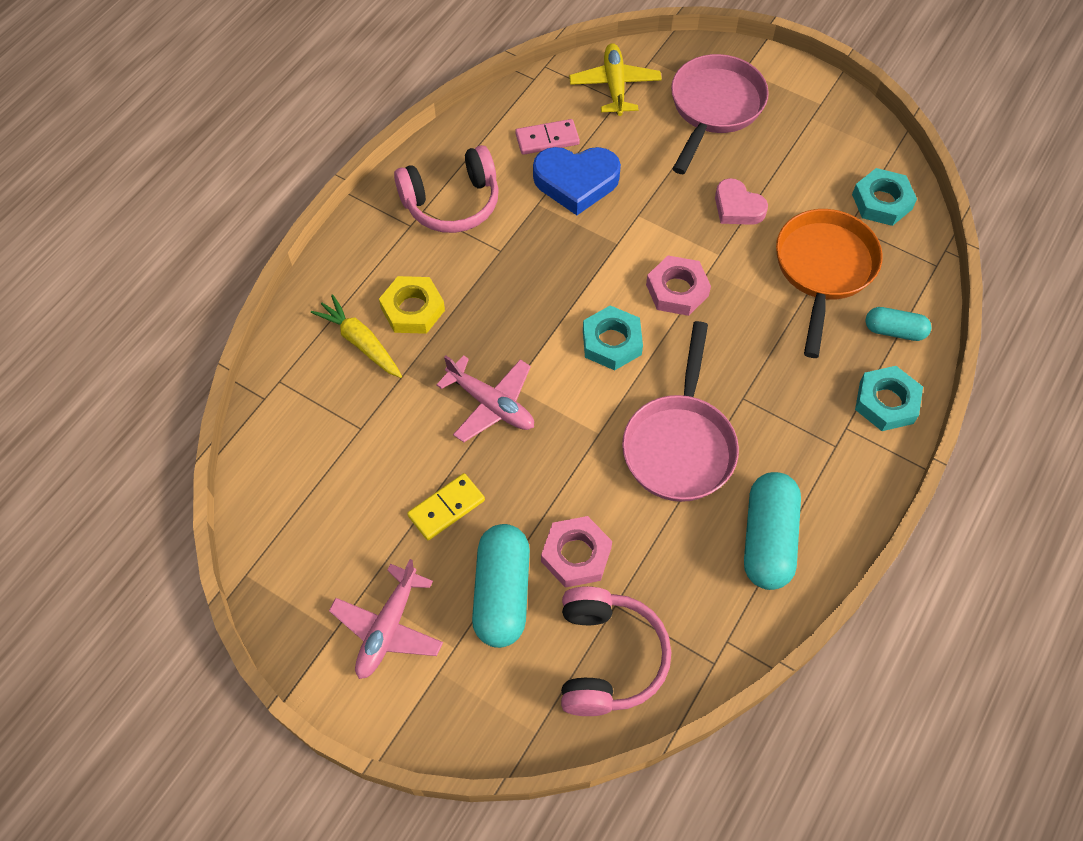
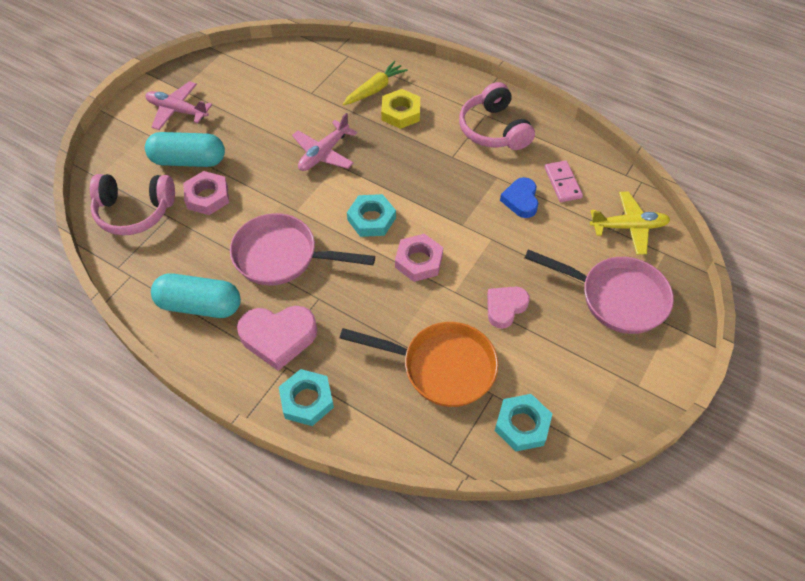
camera: 90 degrees right, 5 degrees down
(446, 508) = (250, 133): yellow domino -> none
(576, 182) = (521, 200): blue heart -> blue heart, size x0.65
(806, 439) = (278, 337): none -> pink heart
(894, 331) = (377, 416): turquoise capsule -> none

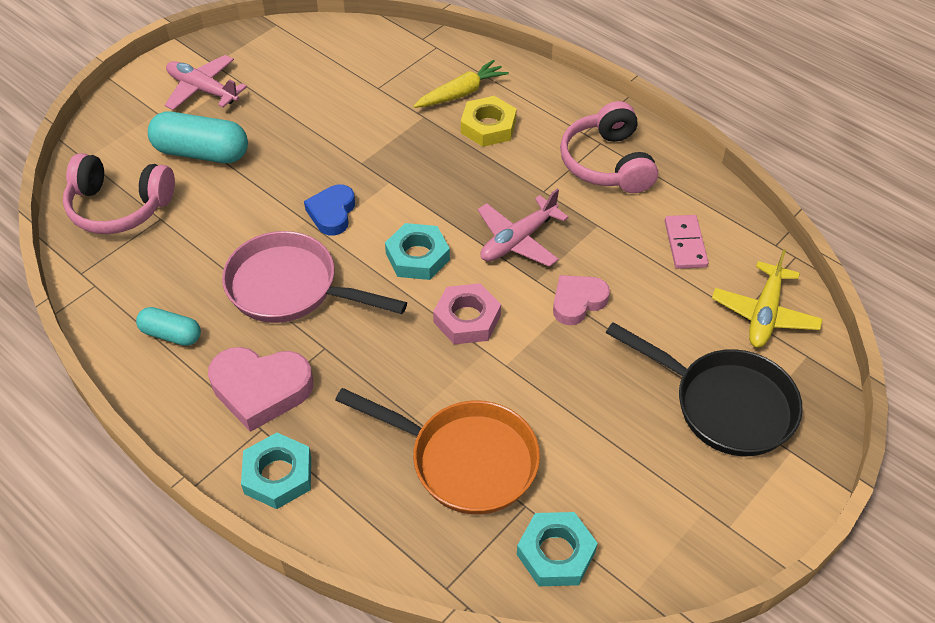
camera: 10 degrees right, 5 degrees down
(200, 305) = (171, 334): turquoise capsule -> turquoise capsule, size x0.58
(207, 197) = (214, 200): pink nut -> none
(323, 153) = (375, 166): pink plane -> pink plane (518, 240)
(505, 307) = (568, 395): pink heart -> pink heart (577, 302)
(521, 200) = (622, 259): blue heart -> blue heart (332, 213)
(616, 297) = (725, 404): pink pan -> black pan
(629, 227) = (764, 314): yellow plane -> yellow plane turned 105 degrees clockwise

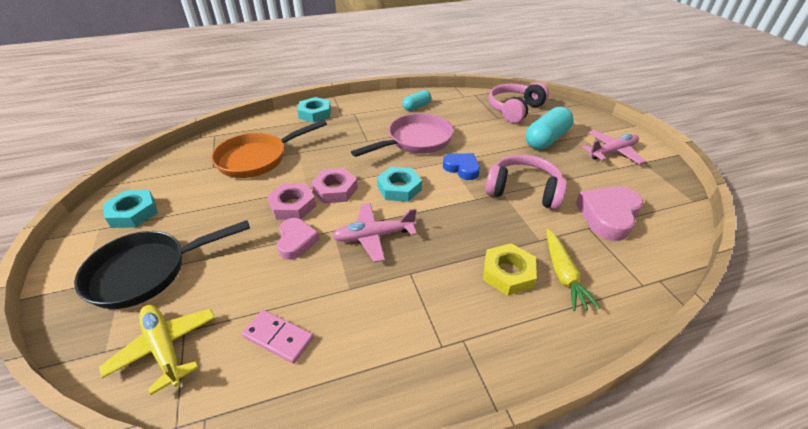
camera: 120 degrees right, 10 degrees down
(261, 390) = (362, 119): pink heart -> pink heart (608, 216)
(518, 240) = (373, 236): pink plane -> pink plane turned 90 degrees counterclockwise
(528, 343) = (293, 206): none -> pink nut
(556, 553) = (181, 166): turquoise nut -> turquoise nut (133, 213)
(607, 163) = (411, 335): pink headphones -> pink headphones (523, 191)

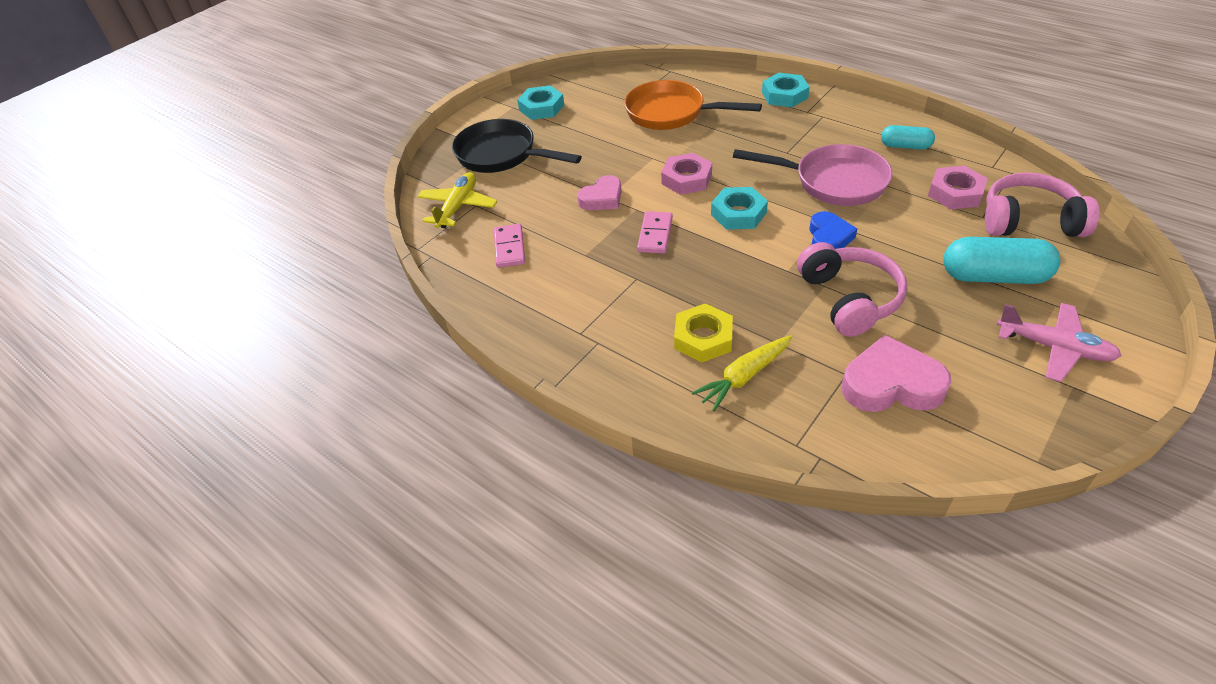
camera: 60 degrees right, 5 degrees up
(293, 206) = (638, 170): pink nut -> pink nut (955, 193)
(373, 236) = (655, 234): pink plane -> pink domino

